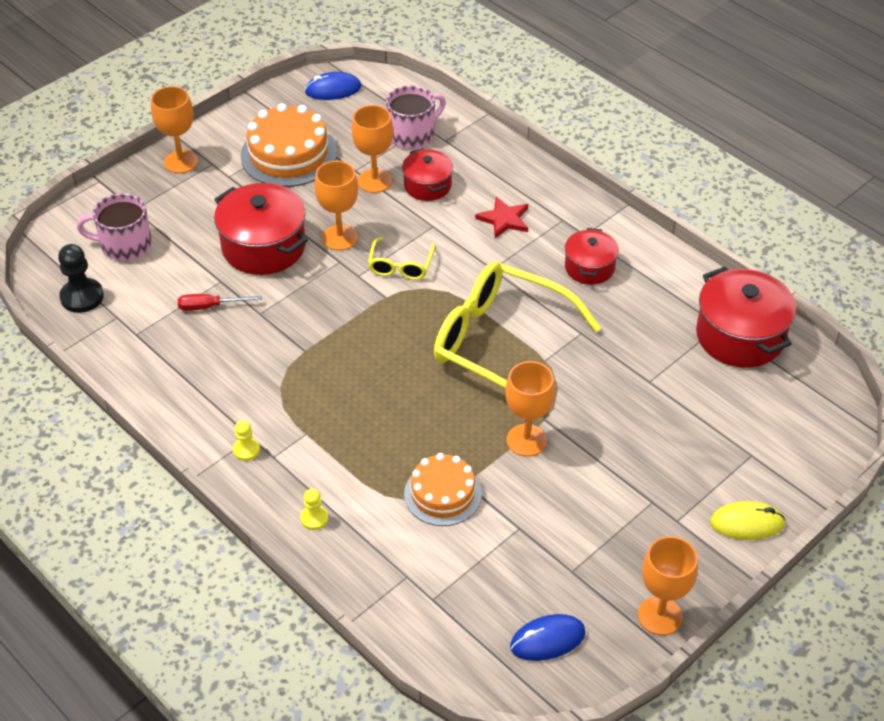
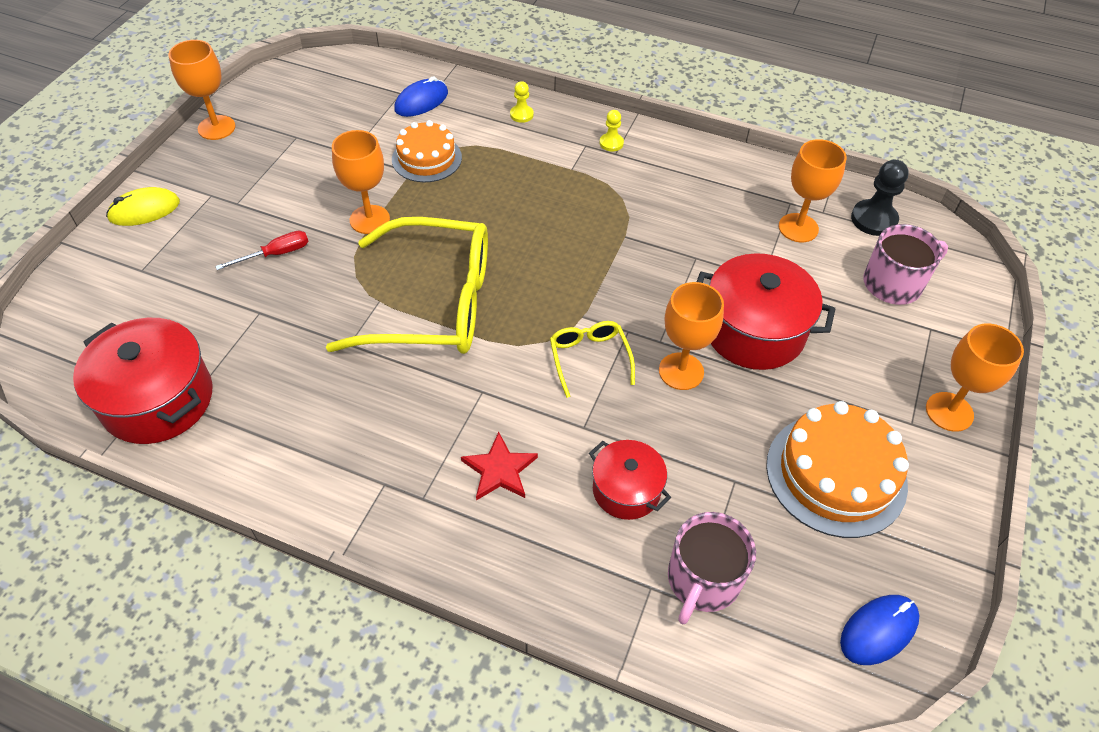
camera: 155 degrees right, 5 degrees up
(210, 306) = (748, 248): red screwdriver -> red screwdriver (275, 254)
(374, 181) = (698, 471): orange goblet -> orange goblet (798, 228)
(547, 640) = (303, 92): blue mouse -> blue mouse (421, 101)
(589, 267) = (364, 433): red pot -> none

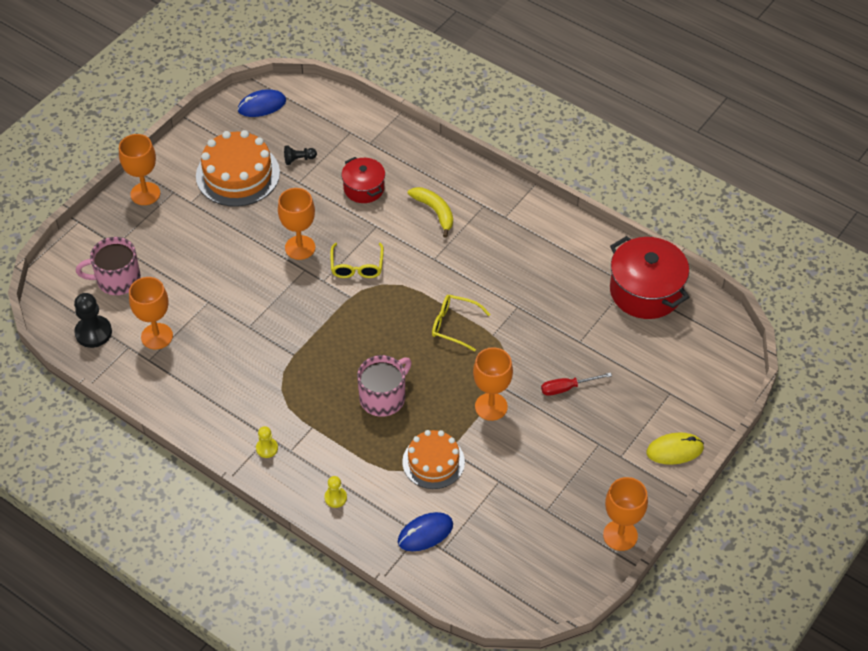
camera: 165 degrees left, 0 degrees up
(433, 303) = (454, 325): yellow glasses -> yellow glasses, size x0.45
(500, 470) = (435, 212): red star -> yellow banana
(703, 580) = (340, 141): pink mug -> pink mug (383, 397)
(754, 331) = (237, 265): red pot -> none
(755, 524) = (299, 159): none -> black pawn

